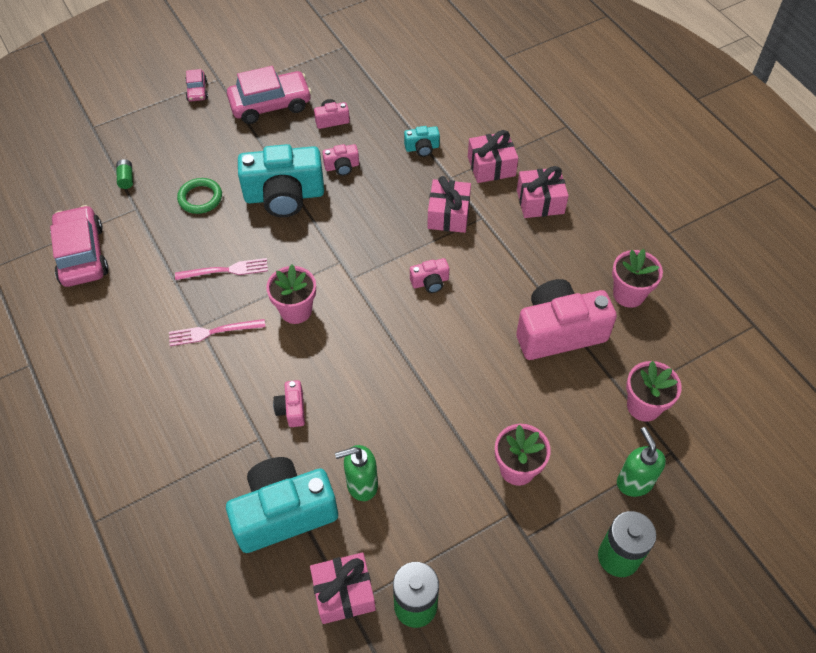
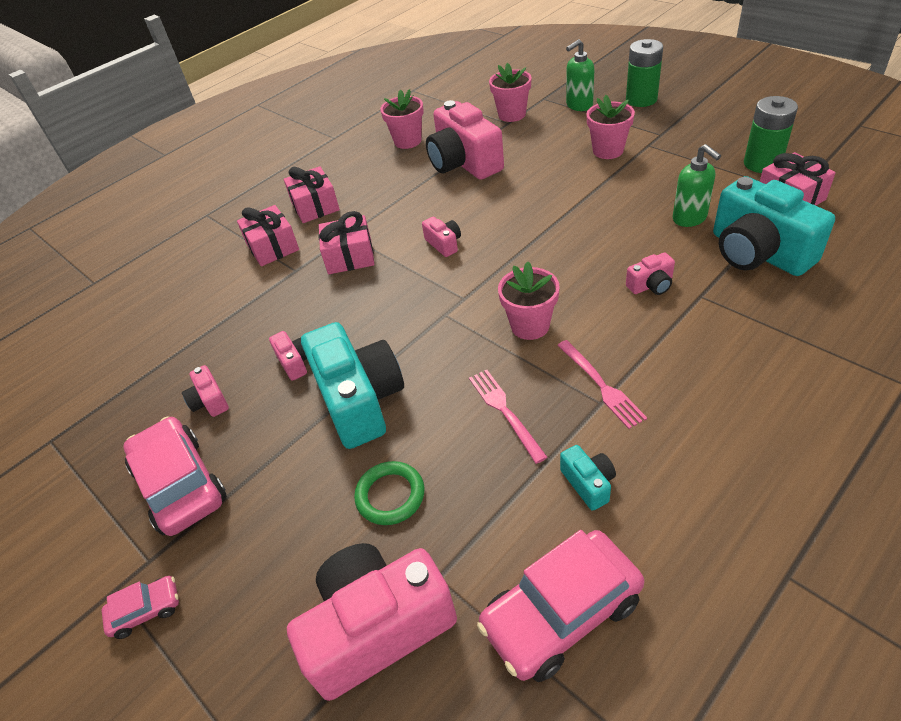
camera: 100 degrees left, 10 degrees down
(126, 179) = (378, 627): green battery -> pink camera
(422, 148) = (252, 304): turquoise camera -> turquoise camera (588, 483)

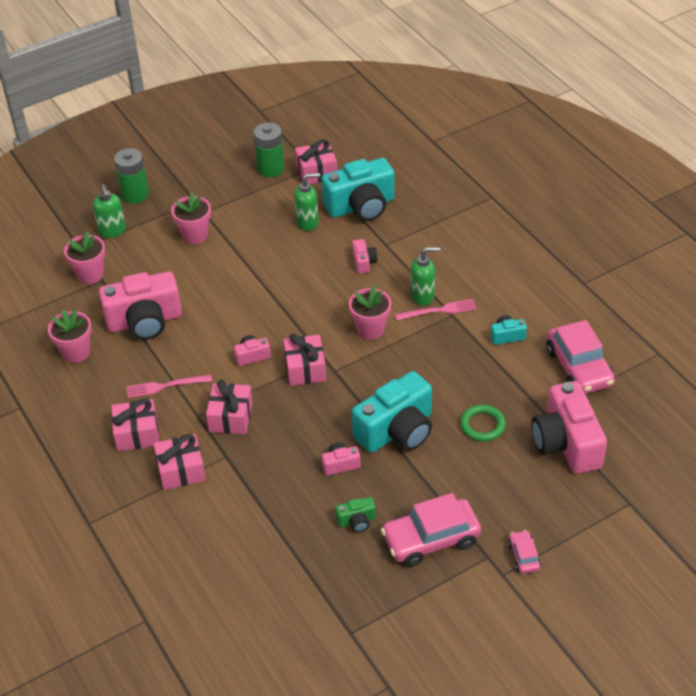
camera: 80 degrees left, 0 degrees up
(210, 401) = (356, 521): pink camera -> green camera
(359, 400) = (397, 430): turquoise camera -> turquoise camera turned 150 degrees clockwise
(439, 289) = (305, 369): none -> pink gift
(505, 411) = (440, 359): pink fork -> pink fork (165, 386)
(621, 360) = (423, 296): none -> green soap dispenser

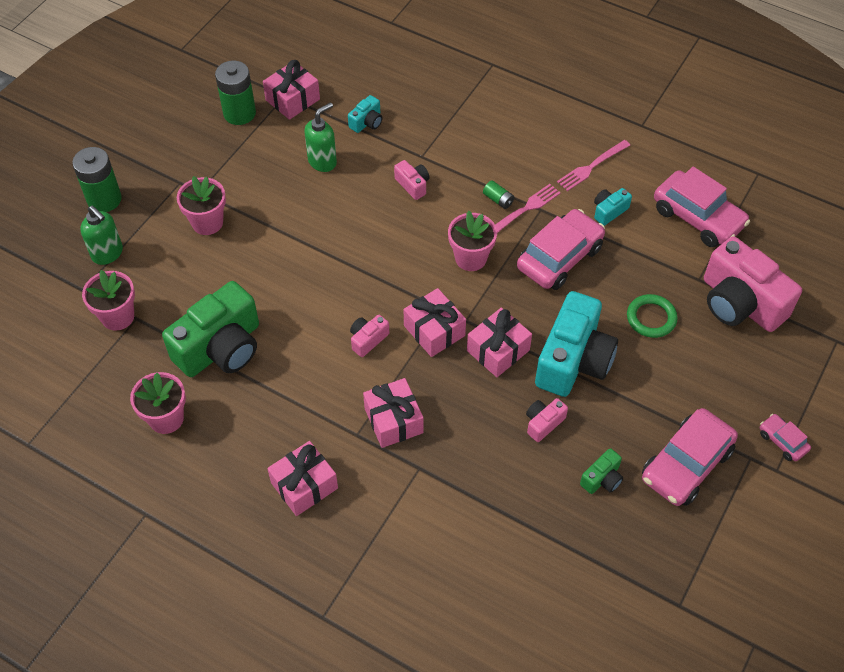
camera: 30 degrees left, 10 degrees up
(145, 321) = (221, 348): pink camera -> green camera
(165, 386) = (297, 415): pink fork -> pink fork (591, 166)
(181, 470) = (382, 506): pink gift -> pink gift (498, 350)
(361, 206) = (367, 122): turquoise camera -> turquoise camera, size x0.44
(423, 296) = (498, 200): green soap dispenser -> green battery
(441, 355) = (559, 258): none -> pink car

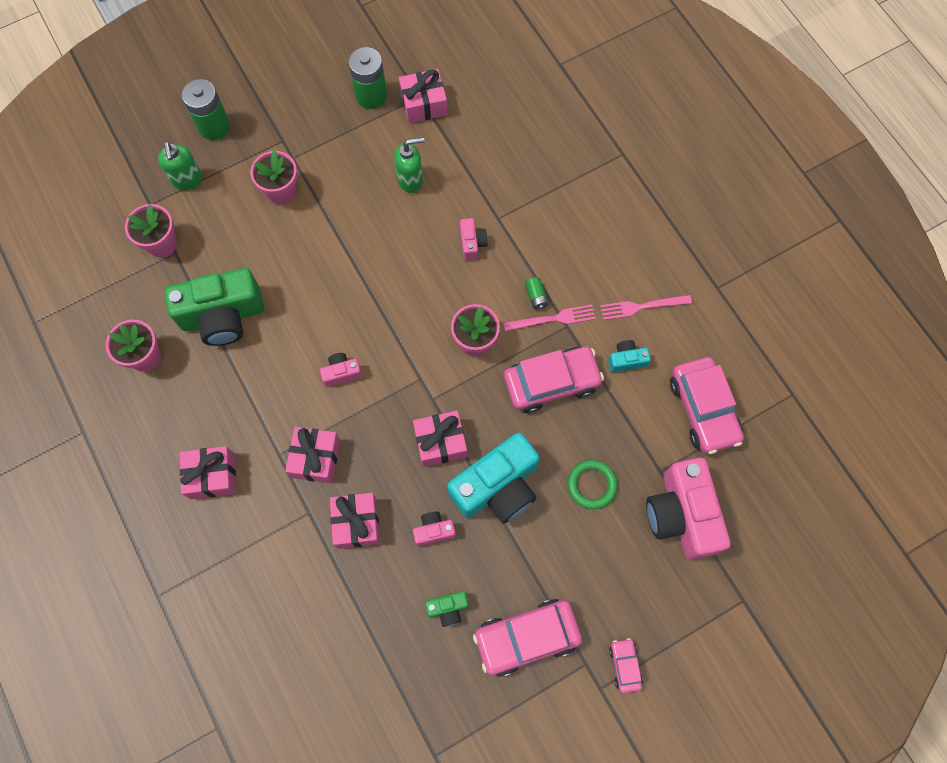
camera: 30 degrees right, 15 degrees up
(367, 122) = (472, 159): turquoise camera -> none
(434, 331) = (400, 394): pink gift -> pink gift (356, 523)

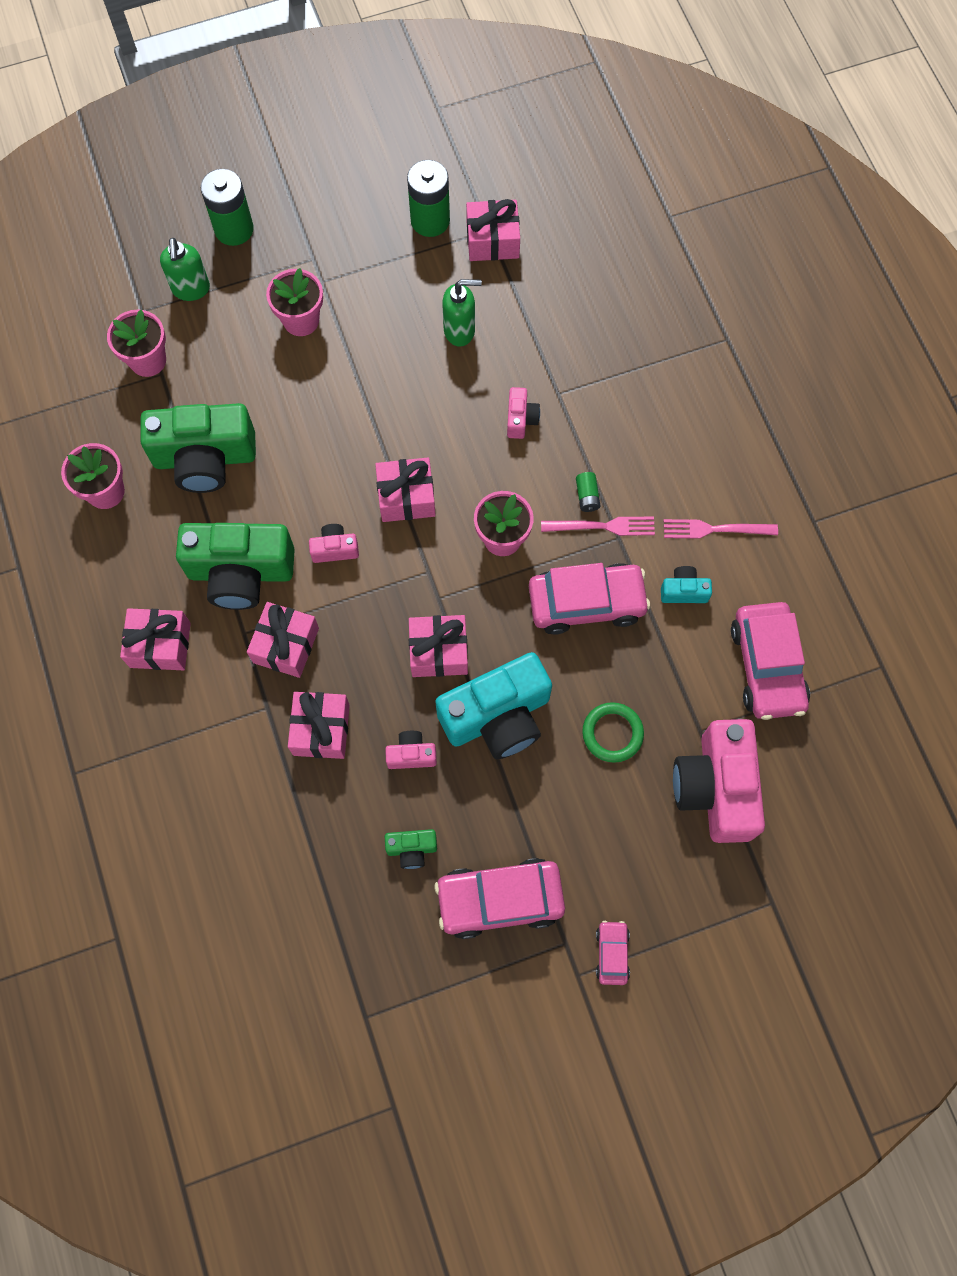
camera: 10 degrees right, 0 degrees up
(268, 405) = (241, 572): none -> green camera
(392, 321) = (406, 497): none -> pink gift

